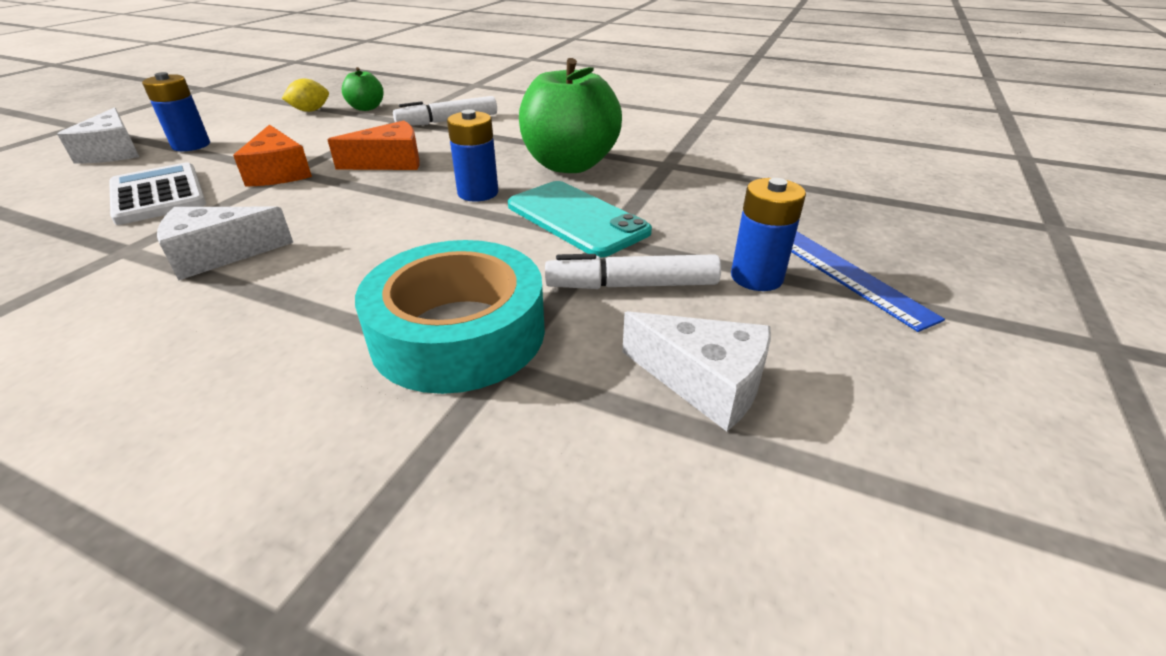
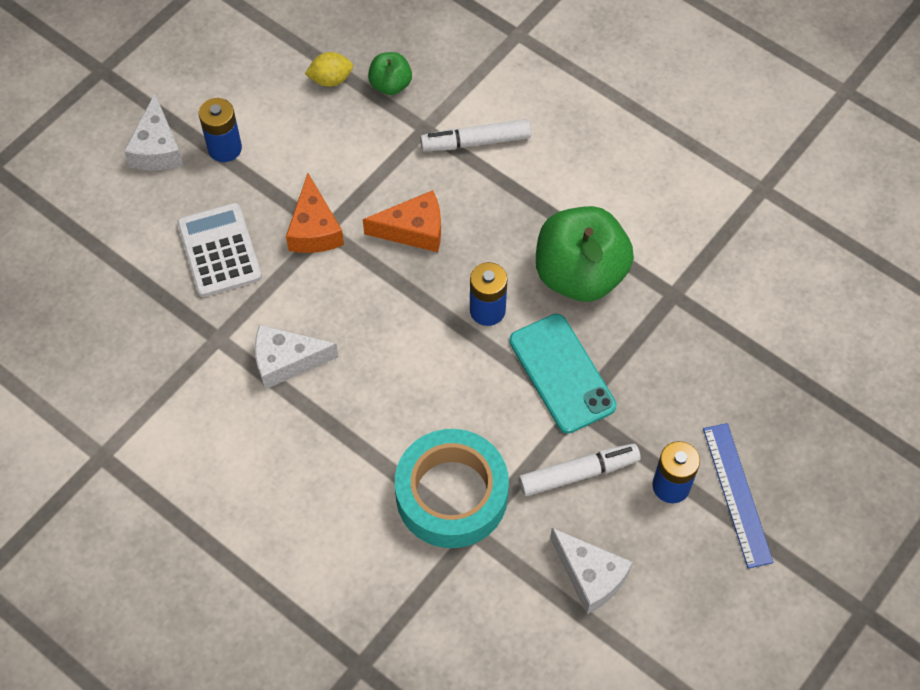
camera: 15 degrees right, 25 degrees up
(632, 285) = (578, 473): white marker -> white marker turned 150 degrees clockwise

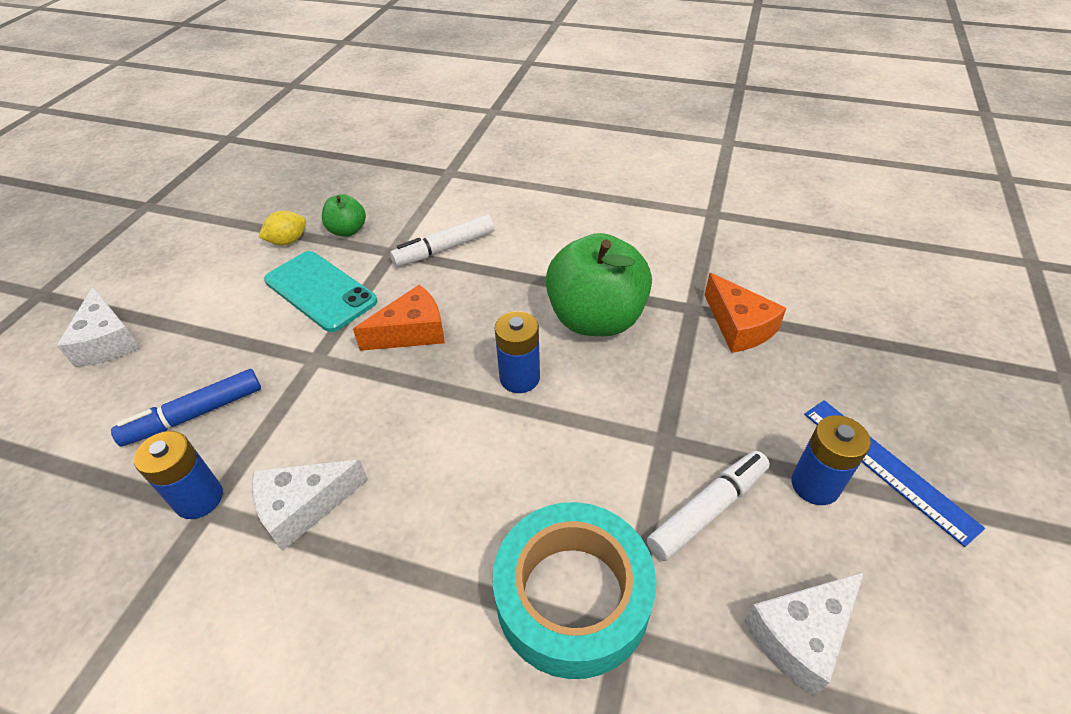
camera: 20 degrees left, 15 degrees down
(219, 250) = (195, 414): white calculator -> blue marker
(225, 148) = (186, 321): blue battery -> blue battery (199, 498)
(314, 229) = (303, 362): orange cheese -> orange cheese (739, 326)
(562, 373) = (628, 411): turquoise phone -> turquoise phone (320, 291)
(590, 576) = (800, 635): white cheese -> white cheese turned 120 degrees clockwise

